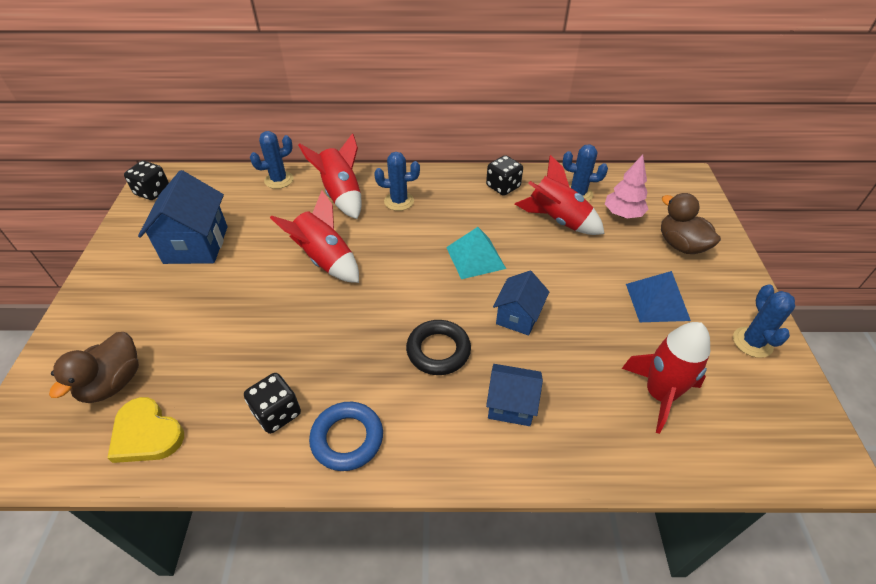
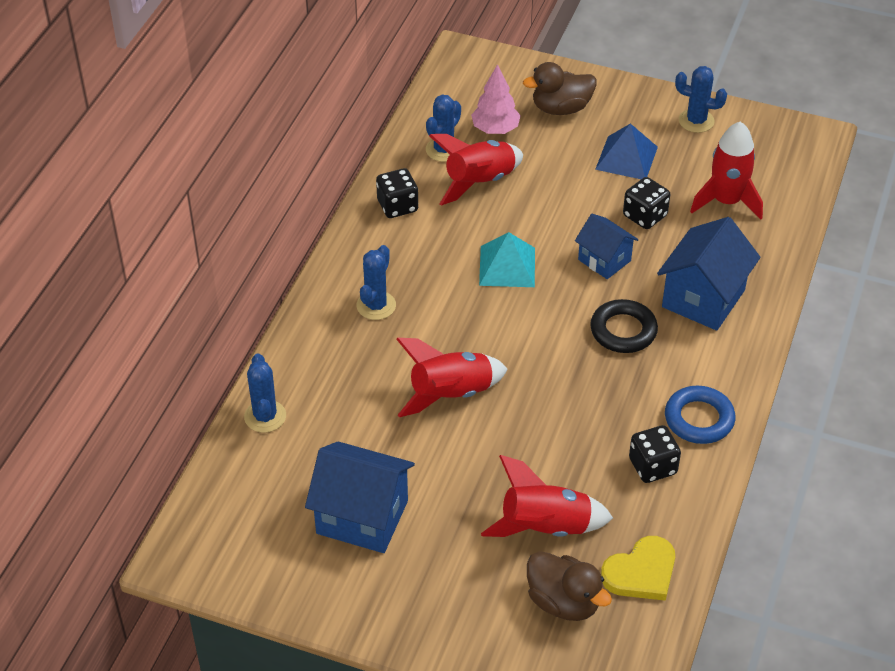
camera: 70 degrees left, 0 degrees up
(153, 192) = (215, 562): black dice -> black dice (645, 216)
(341, 195) = (334, 357): red rocket -> red rocket (545, 527)
(511, 405) = (703, 298): blue house -> blue house, size x1.64

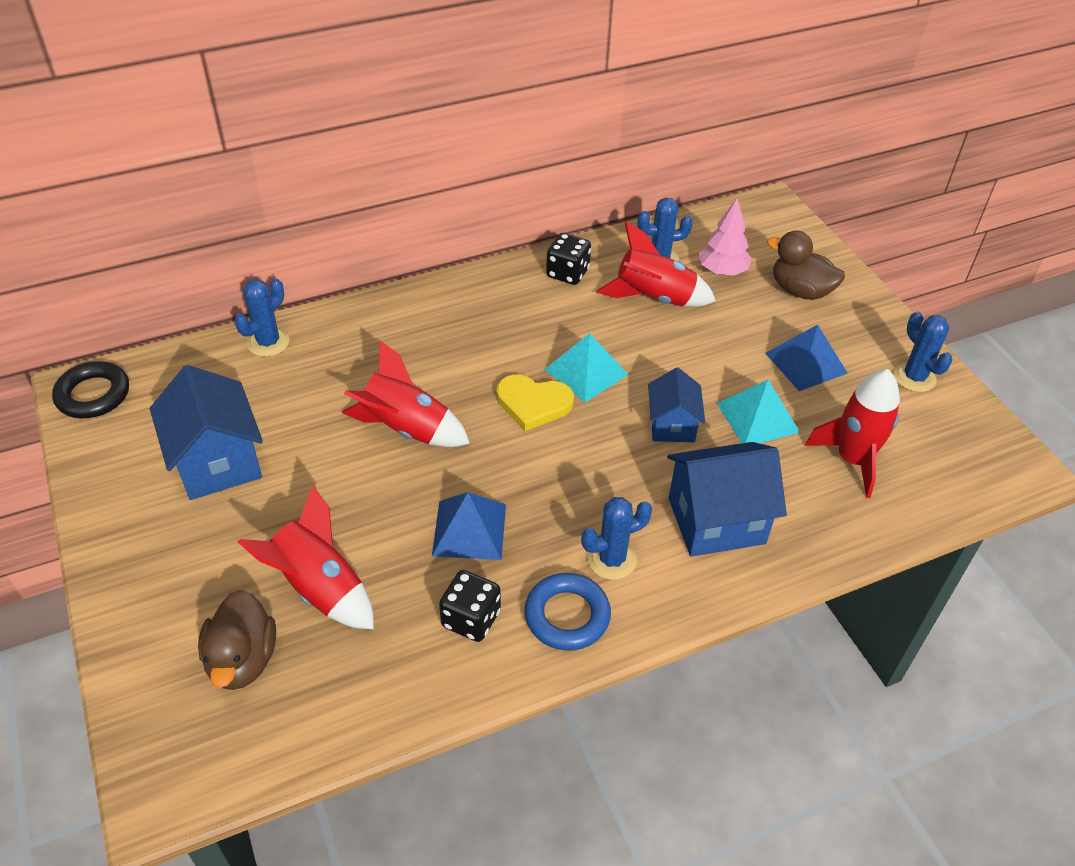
camera: 45 degrees right, 0 degrees up
(376, 305) = (450, 327): blue cactus -> blue cactus (612, 559)
(579, 420) = (469, 529): none -> blue pyramid
(623, 331) = (607, 491): black ring -> black ring (93, 395)
(641, 572) = (332, 697): yellow heart -> yellow heart (533, 403)
(645, 216) = (757, 417): black dice -> turquoise pyramid

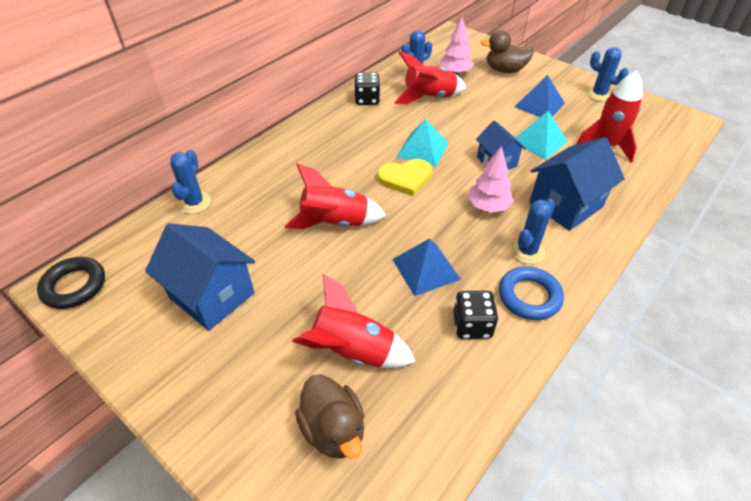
camera: 25 degrees left, 0 degrees up
(609, 482) = (488, 206): none -> pink tree

